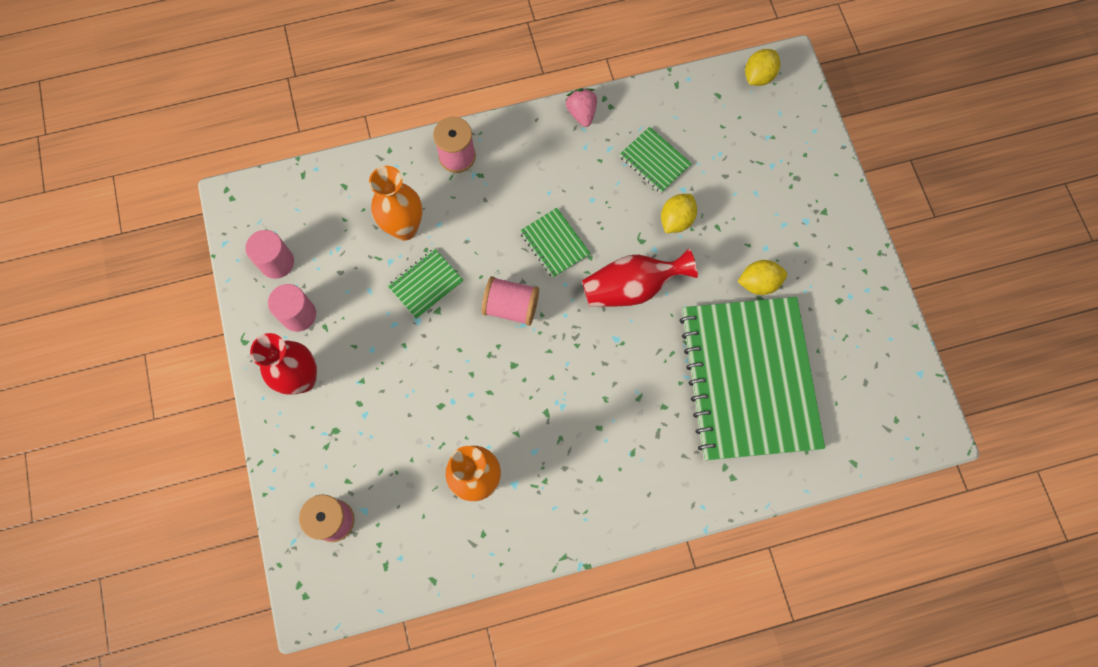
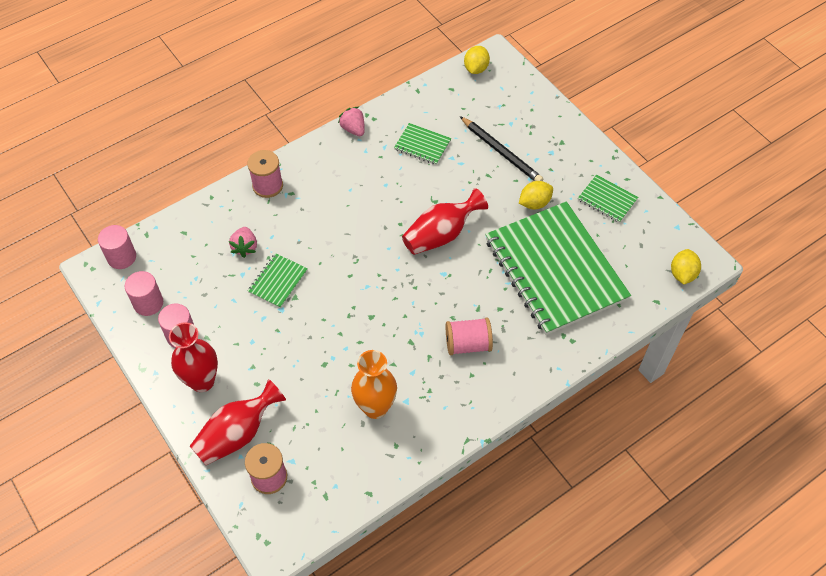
camera: 20 degrees left, 15 degrees down
(267, 195) = (121, 257): none -> pink cylinder
(318, 457) = (237, 434): none -> red vase
(404, 228) = (245, 247): orange vase -> pink strawberry
(511, 307) = (352, 276): pink spool -> pink spool (467, 344)
(554, 244) = (369, 223): green notebook -> green notebook (607, 200)
(676, 220) = (455, 179): yellow lemon -> yellow lemon (682, 274)
(745, 201) = (501, 152): none -> black pencil

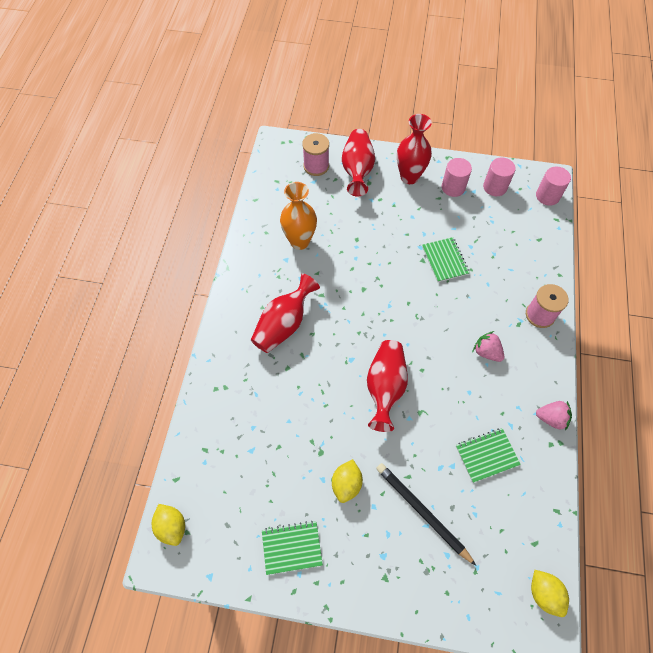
camera: 135 degrees right, 5 degrees up
(245, 247) = (492, 262): pink strawberry -> pink strawberry (486, 352)
(467, 344) = (284, 324): pink spool -> red vase
(501, 152) = (422, 512): black pencil -> black pencil turned 45 degrees clockwise
(555, 269) = (276, 436): green notebook -> none

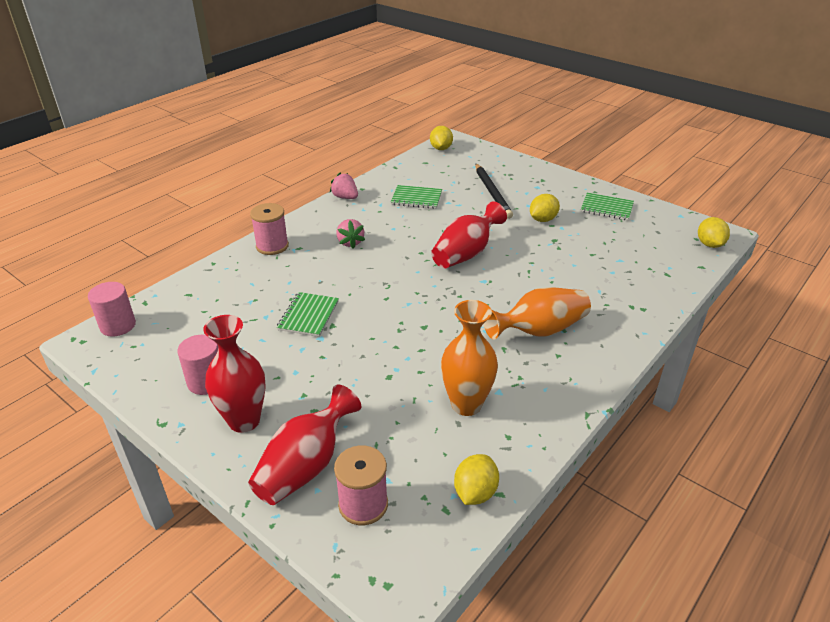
camera: 150 degrees left, 25 degrees down
(267, 194) = (475, 492): none -> yellow lemon
(284, 324) = (539, 330): red vase -> orange vase
(495, 187) = (158, 360): pink cylinder -> none

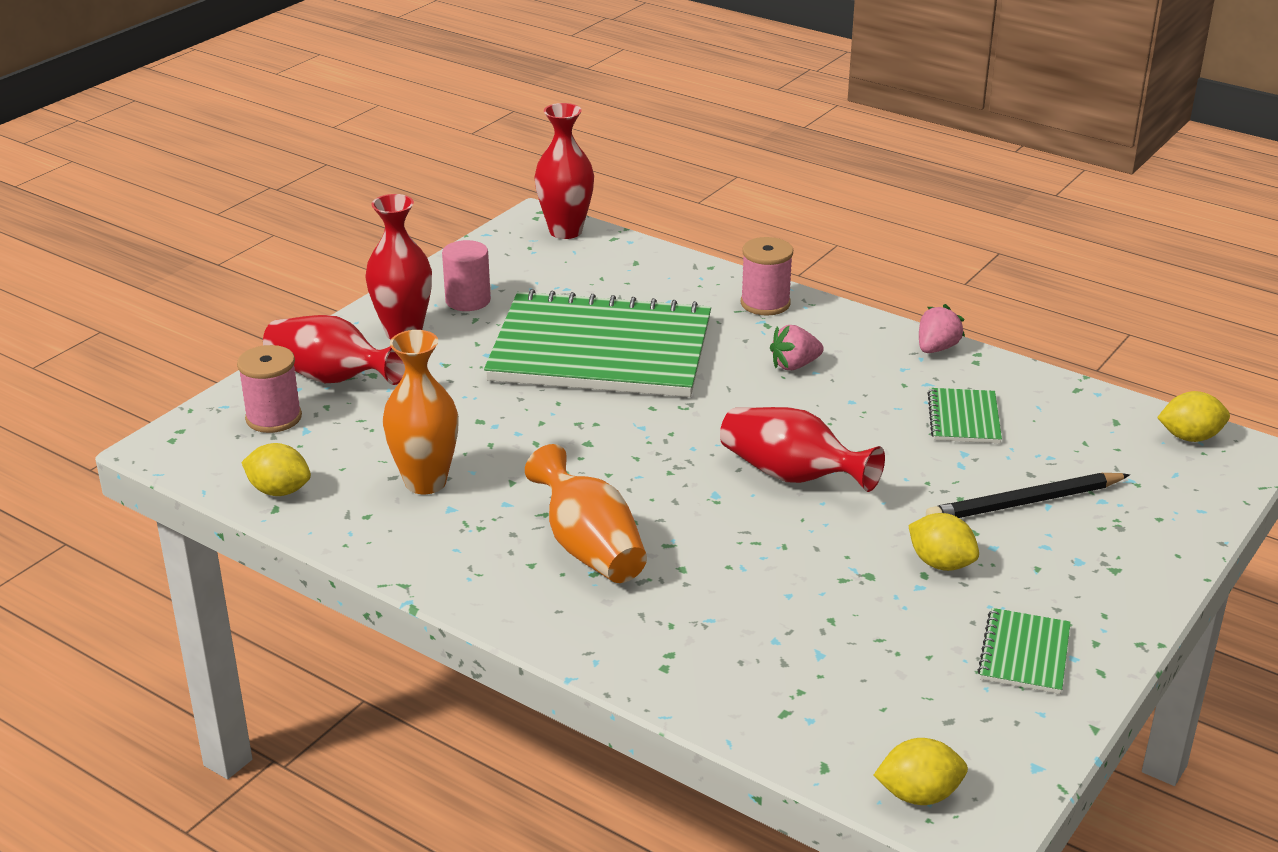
camera: 85 degrees right, 5 degrees down
(118, 325) = (565, 231): pink cylinder -> red vase
(308, 316) = (601, 350): green notebook -> green notebook, size x2.47

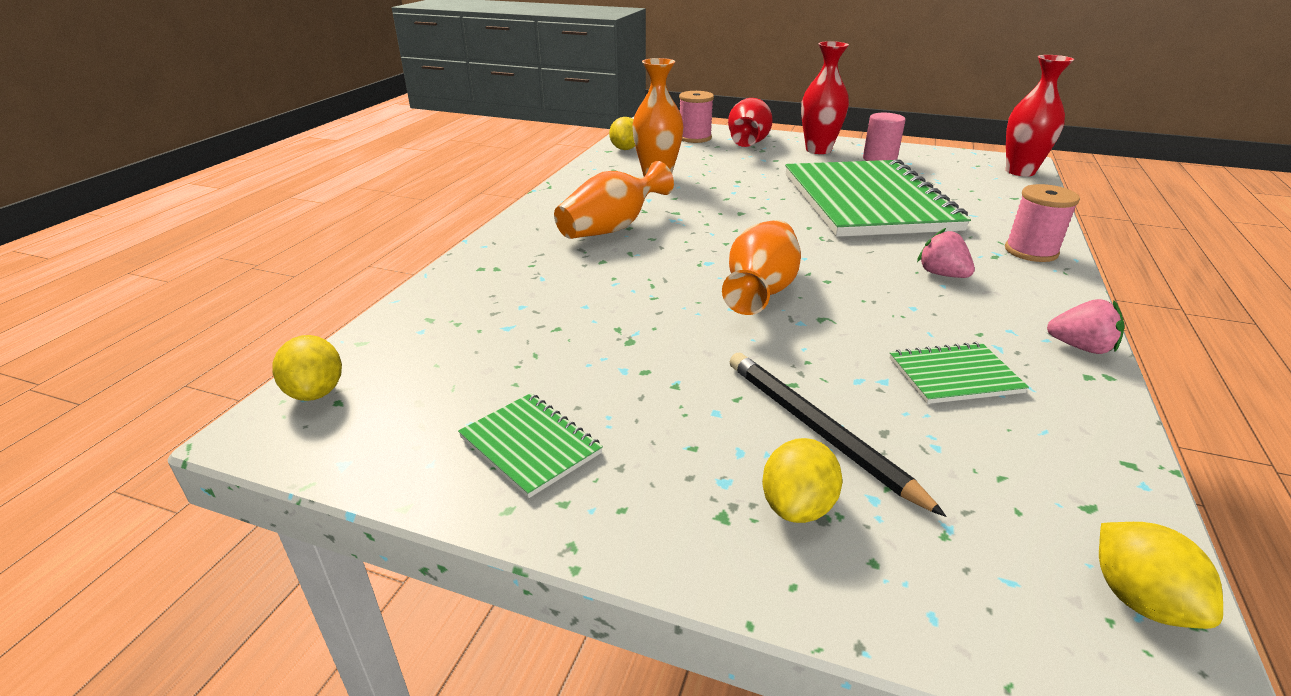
camera: 75 degrees right, 0 degrees up
(792, 475) = (760, 290): red vase -> orange vase
(941, 563) = (668, 379): yellow lemon -> yellow lemon (797, 506)
(1024, 653) = (530, 445): green notebook -> green notebook turned 45 degrees clockwise

